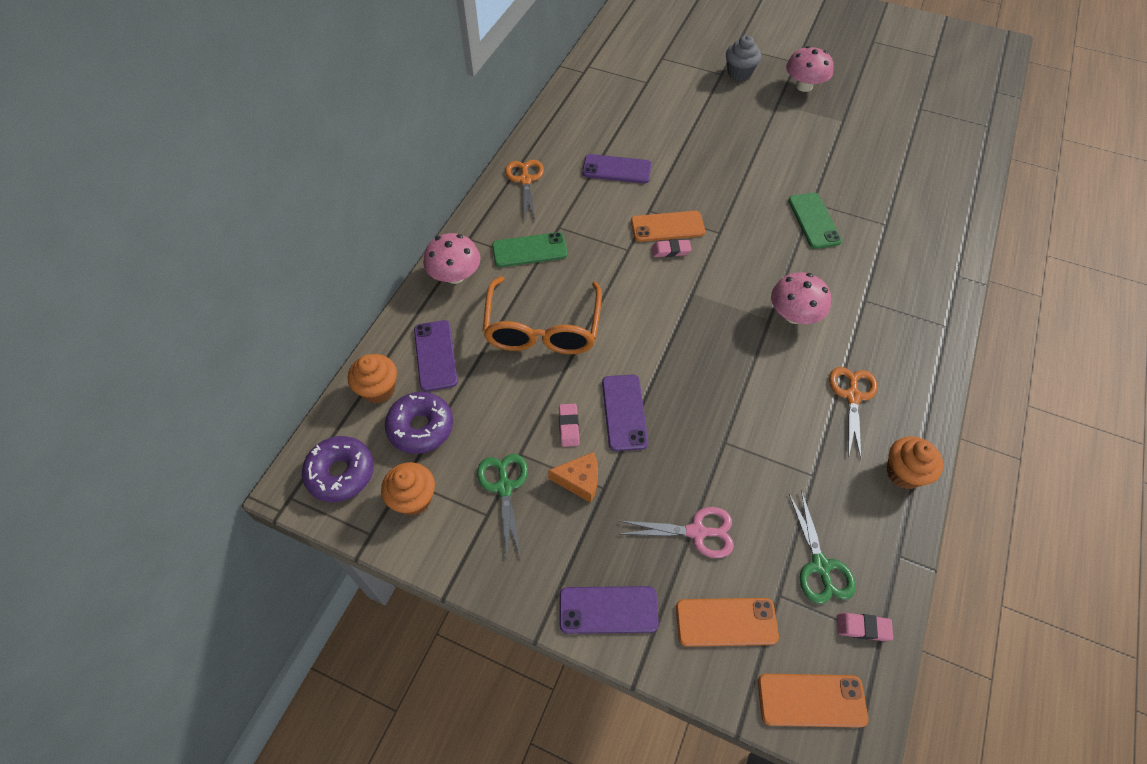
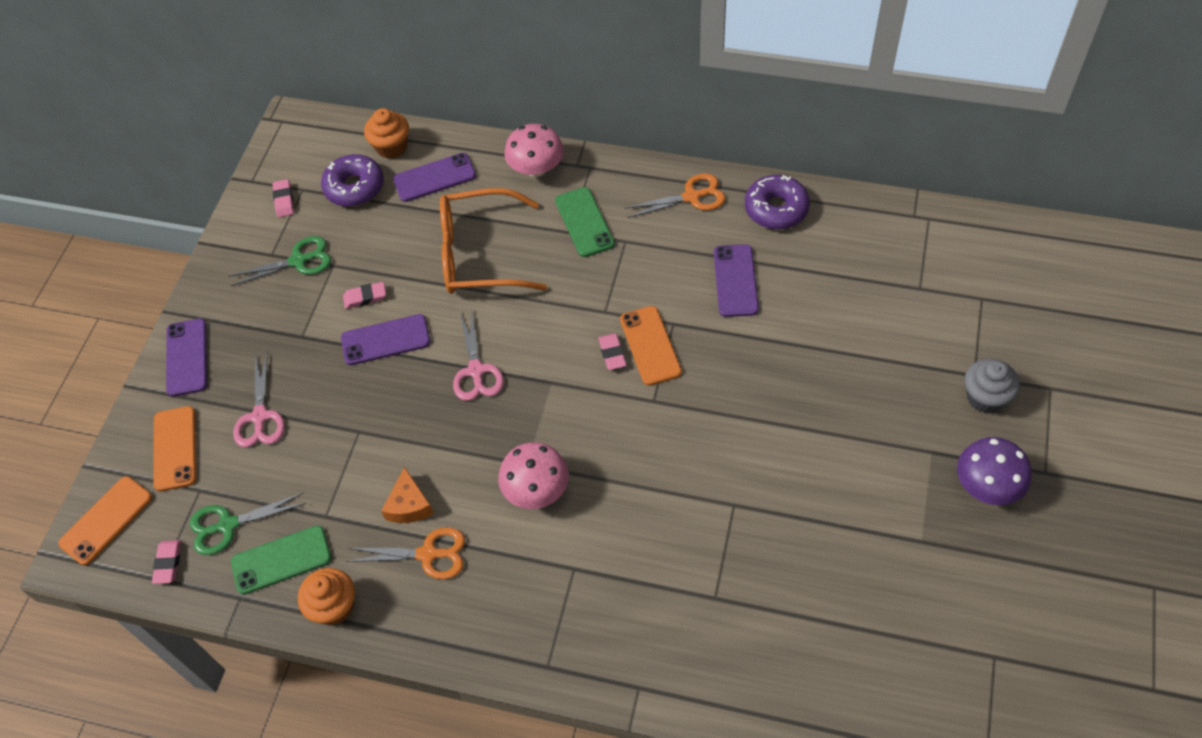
camera: 85 degrees right, 0 degrees up
(341, 473) = (305, 146): purple donut -> purple donut (776, 209)
(413, 499) = (284, 200): orange cupcake -> pink eraser
(579, 480) = (308, 316): orange cheese -> orange cheese (409, 505)
(672, 344) = (476, 371): none -> pink scissors
(804, 86) = (987, 485): pink mushroom -> purple mushroom
(811, 700) = (106, 520): orange phone -> orange phone turned 45 degrees clockwise
(814, 221) = (700, 507): green phone -> green phone (281, 560)

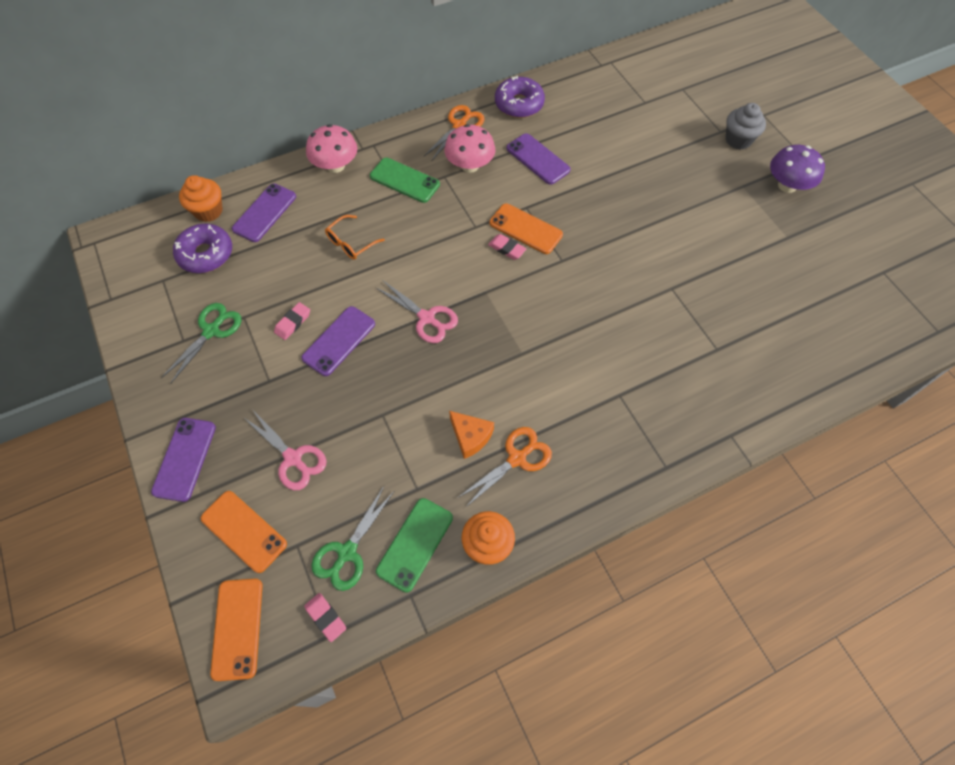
camera: 45 degrees left, 5 degrees up
(187, 357) = (184, 459): purple phone -> purple phone turned 60 degrees clockwise
(284, 200) = (154, 296): pink eraser -> none
(479, 254) = (351, 243): orange glasses -> orange glasses, size x0.47
(536, 489) = (545, 364): pink mushroom -> pink mushroom (470, 165)

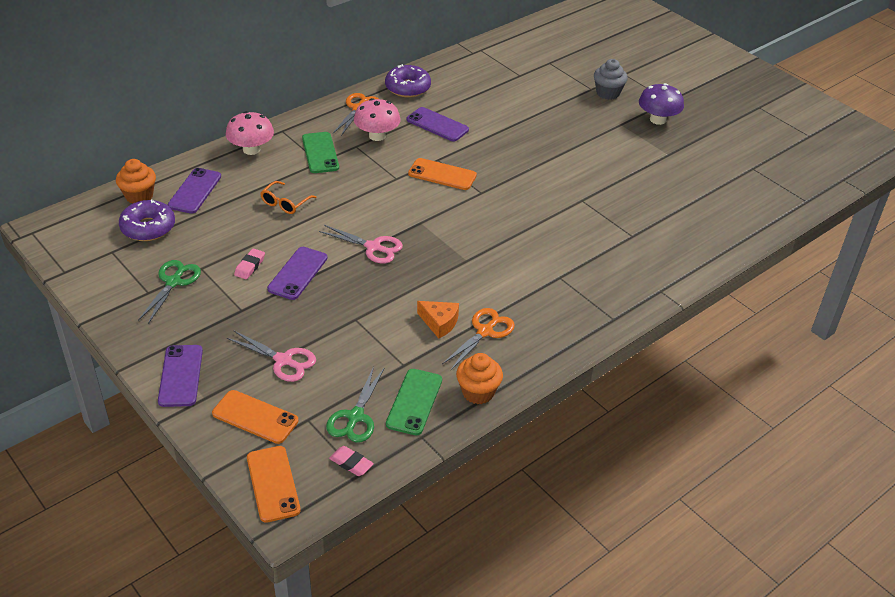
camera: 15 degrees left, 20 degrees down
(404, 180) = (320, 153): green phone -> green phone turned 60 degrees clockwise
(507, 249) = (429, 190): pink eraser -> none

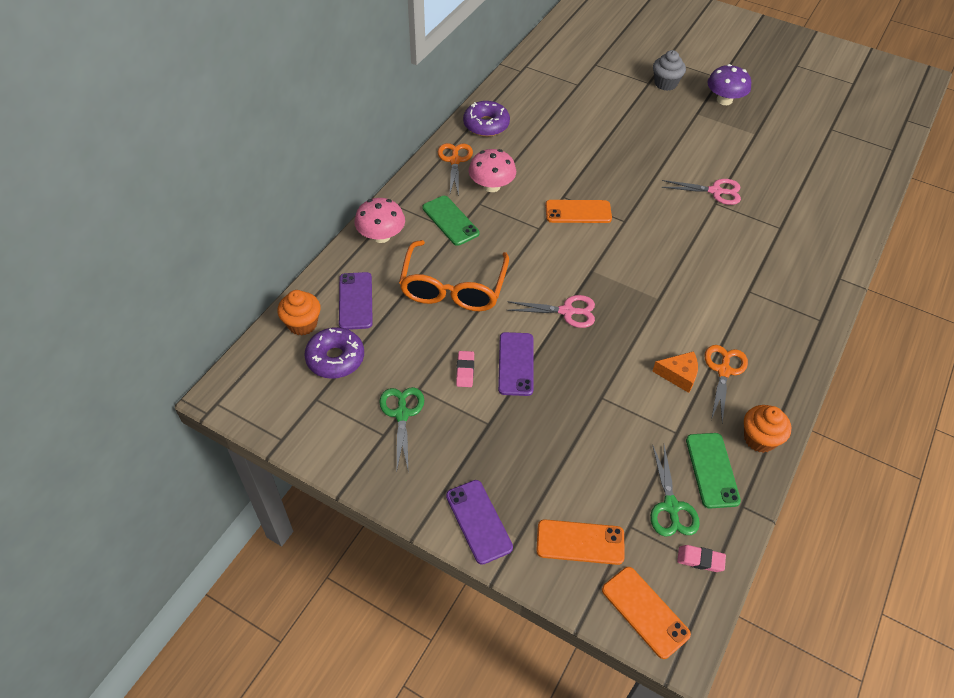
camera: 20 degrees left, 10 degrees up
(283, 361) = (565, 468): pink scissors -> pink scissors (715, 191)
(285, 203) = (453, 288): orange glasses -> orange glasses, size x2.13
(437, 125) = (539, 158): purple phone -> none

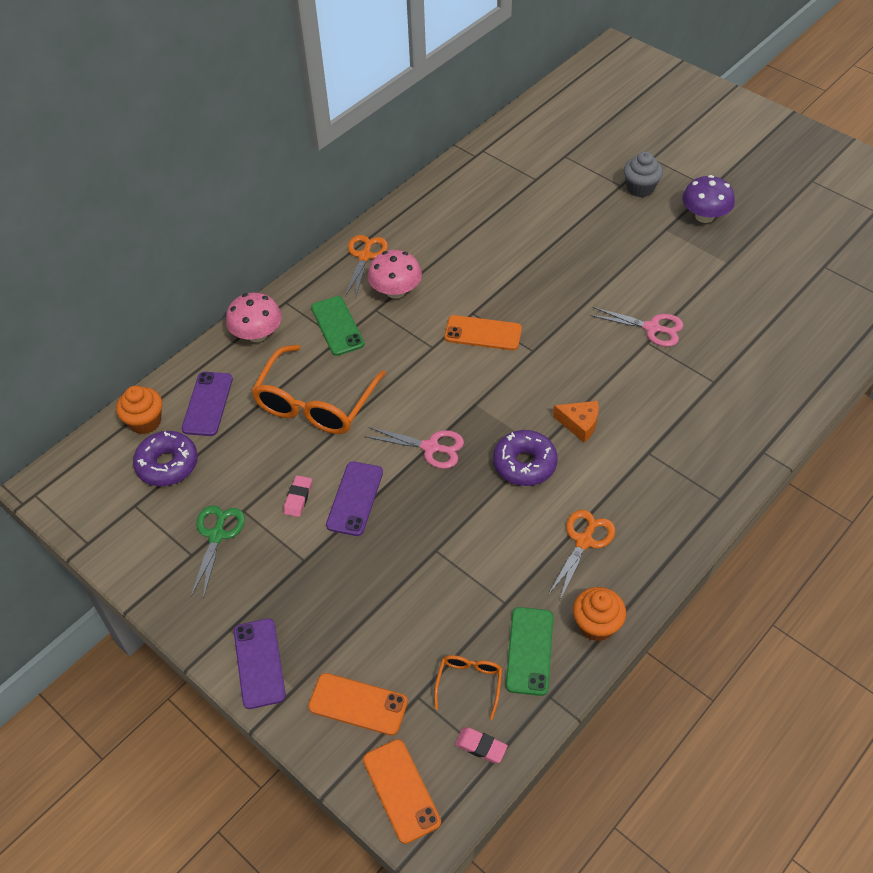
camera: 15 degrees right, 0 degrees up
(486, 125) = (413, 217): purple donut -> purple donut (524, 464)
(671, 507) = (469, 683): green scissors -> orange glasses
(678, 375) = (531, 538): orange cheese -> orange cheese (579, 424)

